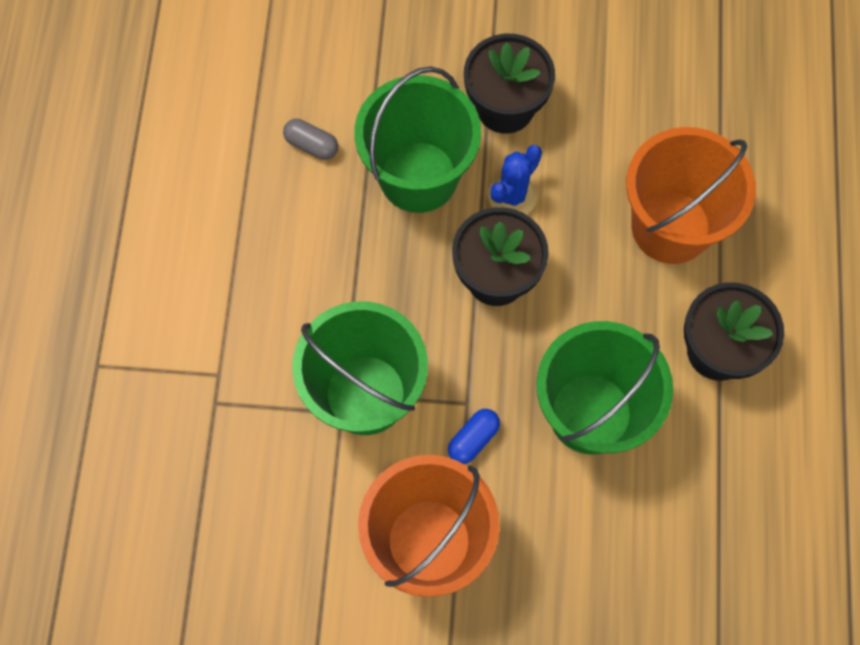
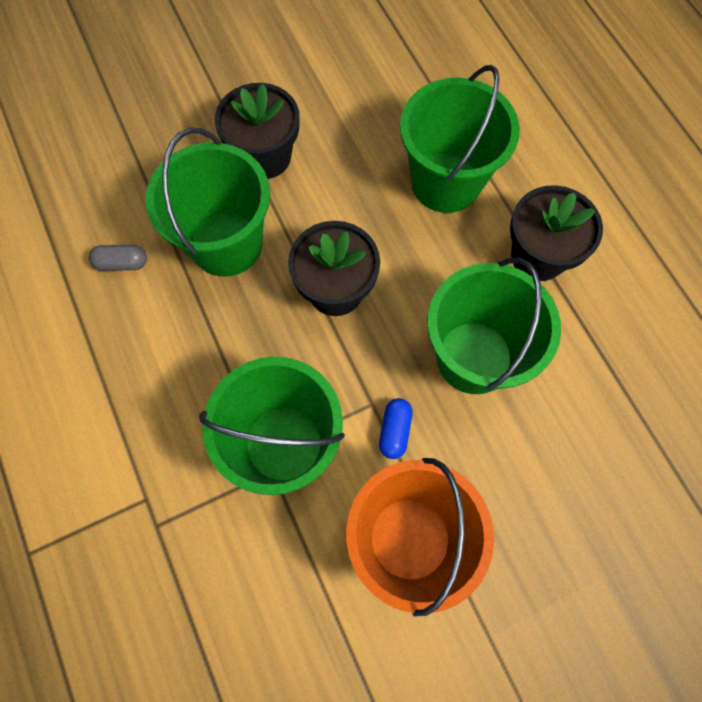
camera: 30 degrees left, 0 degrees up
(512, 196) = (311, 220): blue cactus -> none
(671, 227) = (445, 182): orange bucket -> green bucket

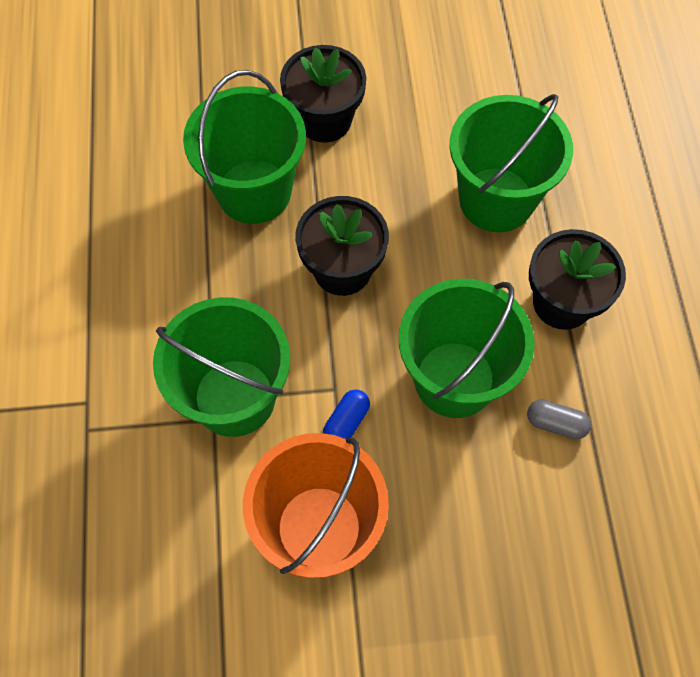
camera: 20 degrees right, 5 degrees down
(122, 263) = (149, 178): grey capsule -> grey capsule (555, 423)

